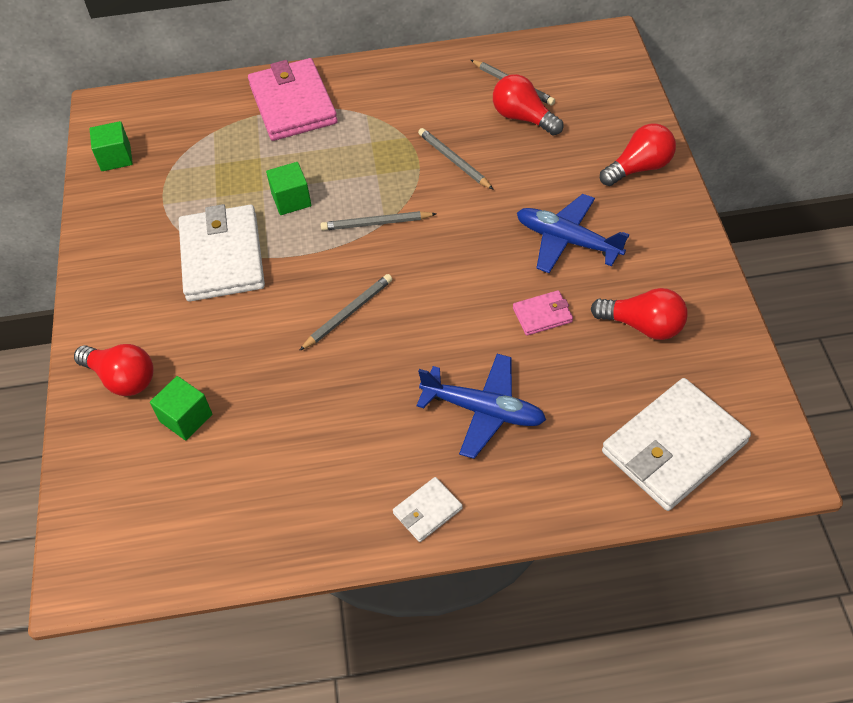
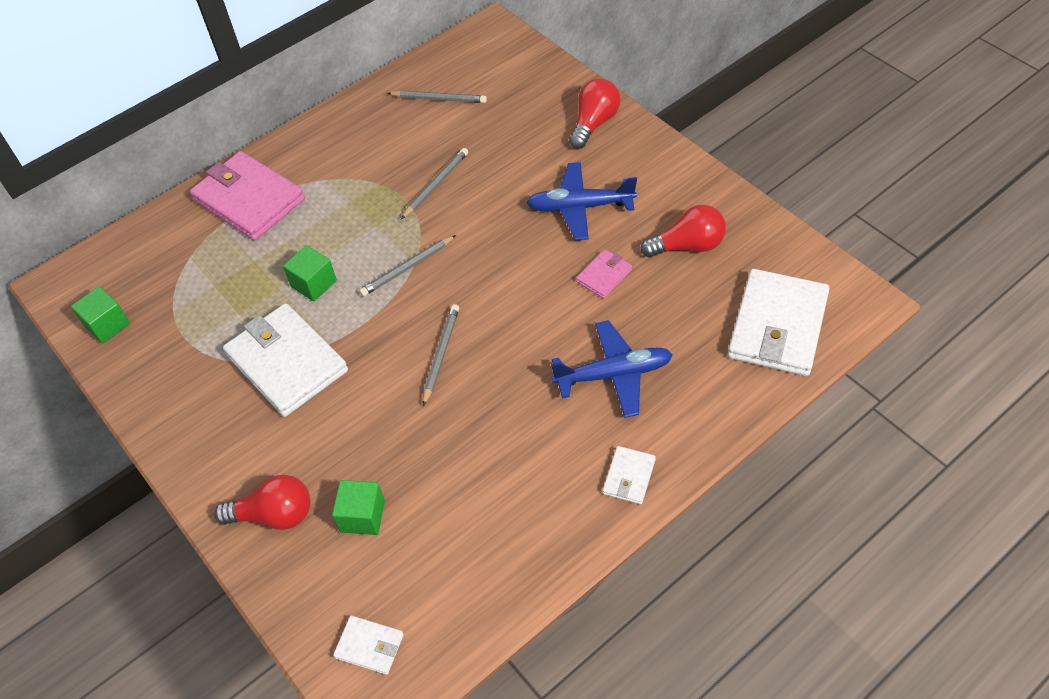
camera: 30 degrees left, 0 degrees up
(112, 530) = (369, 646): none -> white wallet
(454, 161) = (436, 185): grey pencil -> grey pencil turned 105 degrees clockwise
(523, 118) = (468, 123): red light bulb -> none

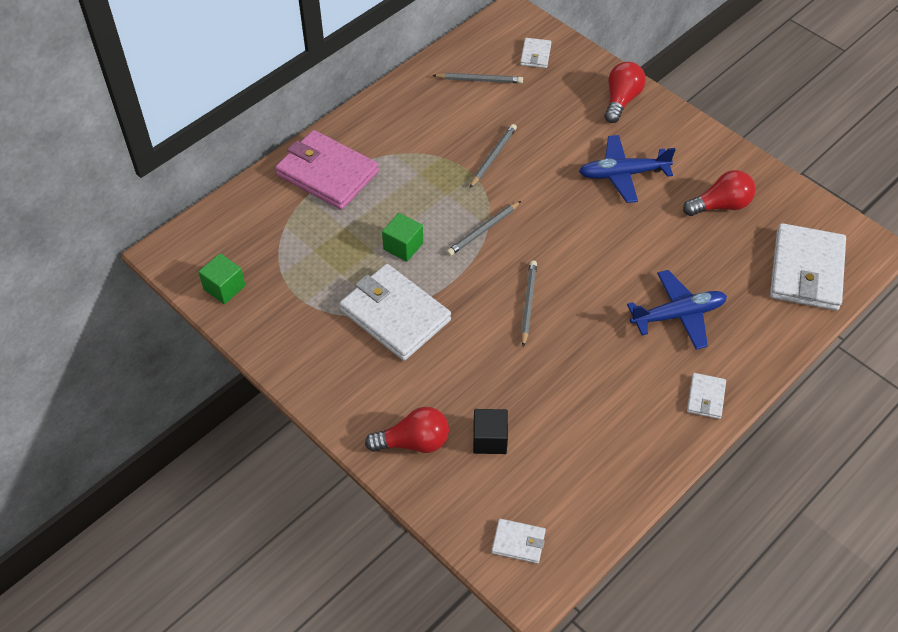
camera: 10 degrees left, 0 degrees up
(362, 516) = (489, 439): green cube -> black cube
(507, 72) = (535, 55): none -> white wallet
(604, 276) = (654, 232): pink wallet -> none

